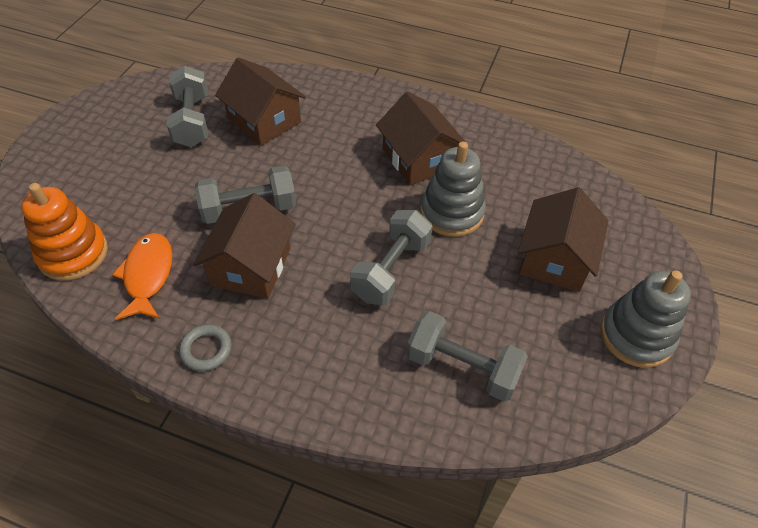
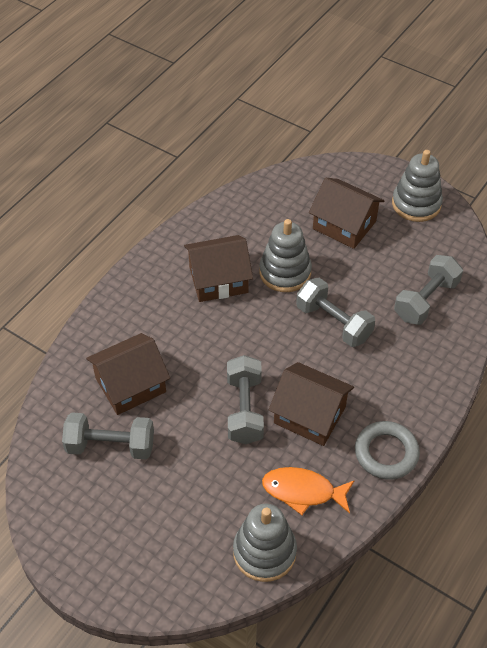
camera: 75 degrees left, 0 degrees up
(73, 254) = (264, 552): orange stacking toy -> grey stacking toy
(206, 350) = (386, 453): grey ring -> grey ring, size x1.57

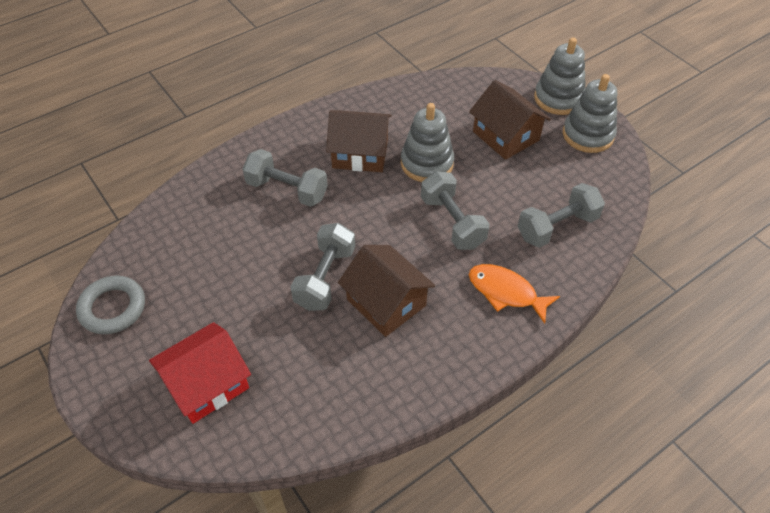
camera: 20 degrees right, 0 degrees up
(110, 446) = (184, 273): grey dumbbell -> grey dumbbell (287, 190)
(130, 385) = (231, 224): brown house -> none
(186, 539) = (206, 384): none -> red house
(264, 552) = (275, 423): grey stacking toy -> grey stacking toy (558, 98)
(303, 491) = (343, 375): orange fish -> orange fish (506, 292)
(386, 453) = (446, 364): grey ring -> grey ring (112, 308)

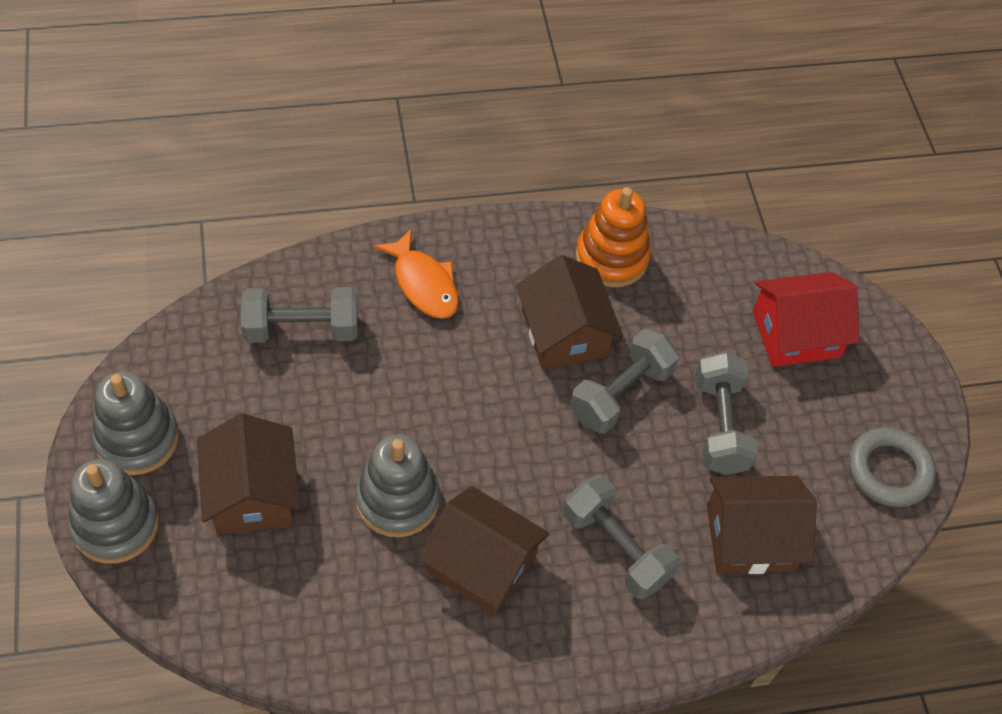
camera: 160 degrees left, 5 degrees up
(204, 227) = (750, 537): none -> brown house
(382, 381) = (611, 258): none -> orange stacking toy
(452, 222) = (423, 395): grey dumbbell -> grey dumbbell (719, 426)

